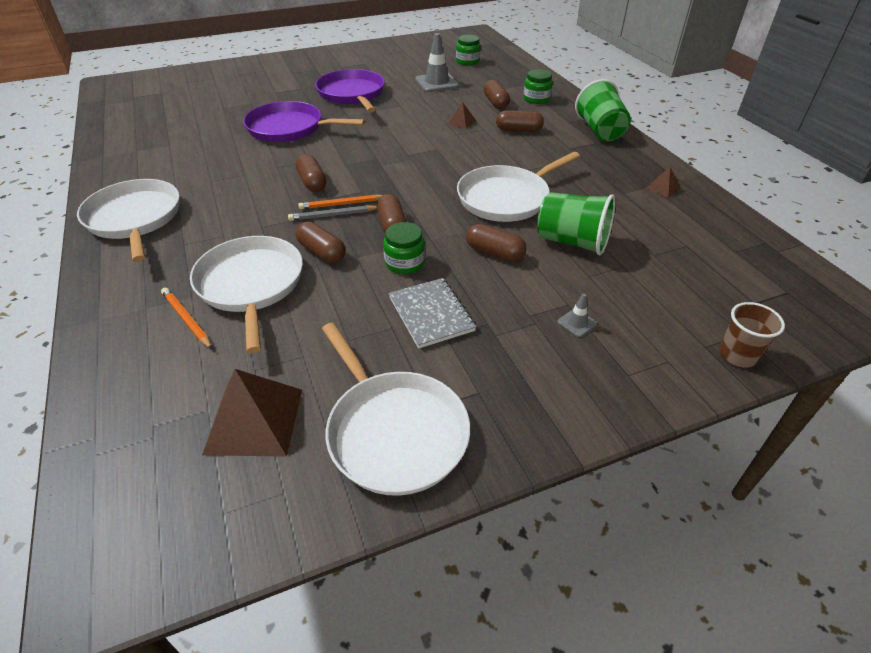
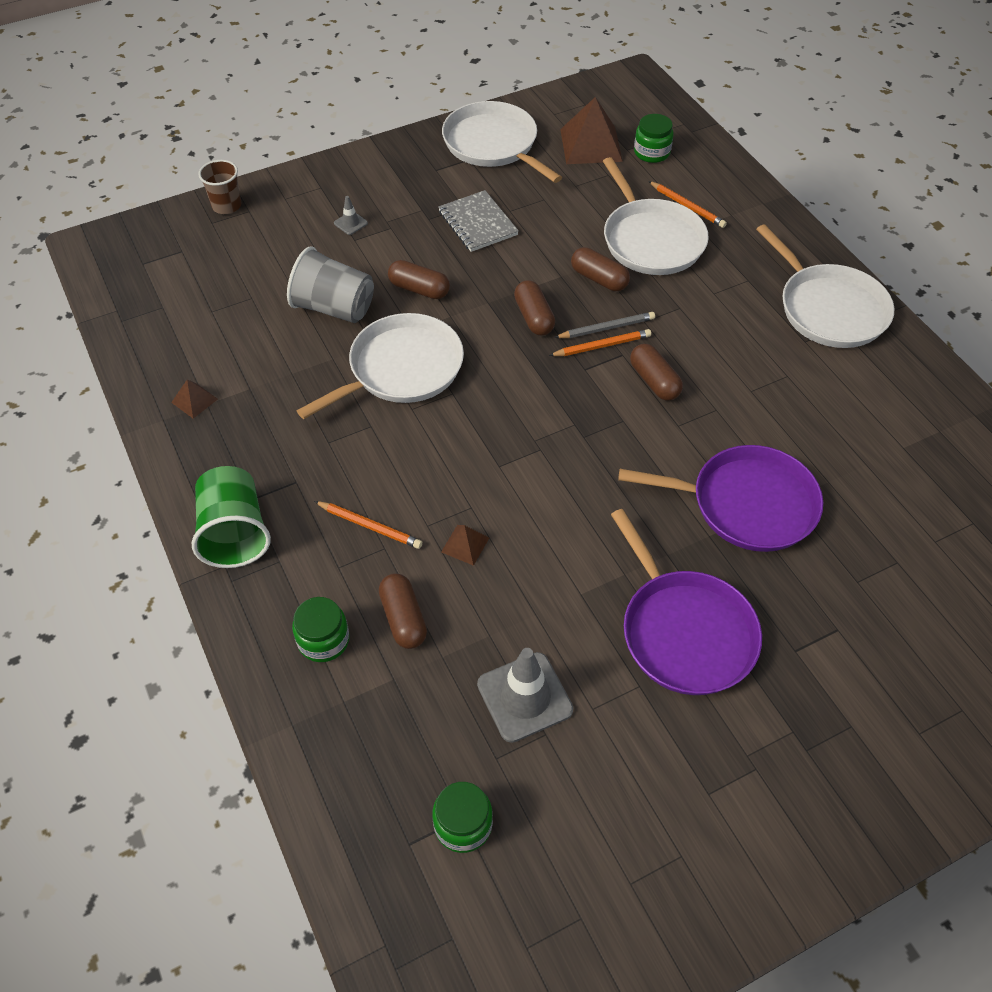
camera: 175 degrees right, 10 degrees up
(404, 262) = (511, 272): green jar -> green jar (651, 152)
(518, 130) = (370, 526): brown capsule -> orange pencil
(572, 242) = (334, 308): green cup -> grey cup

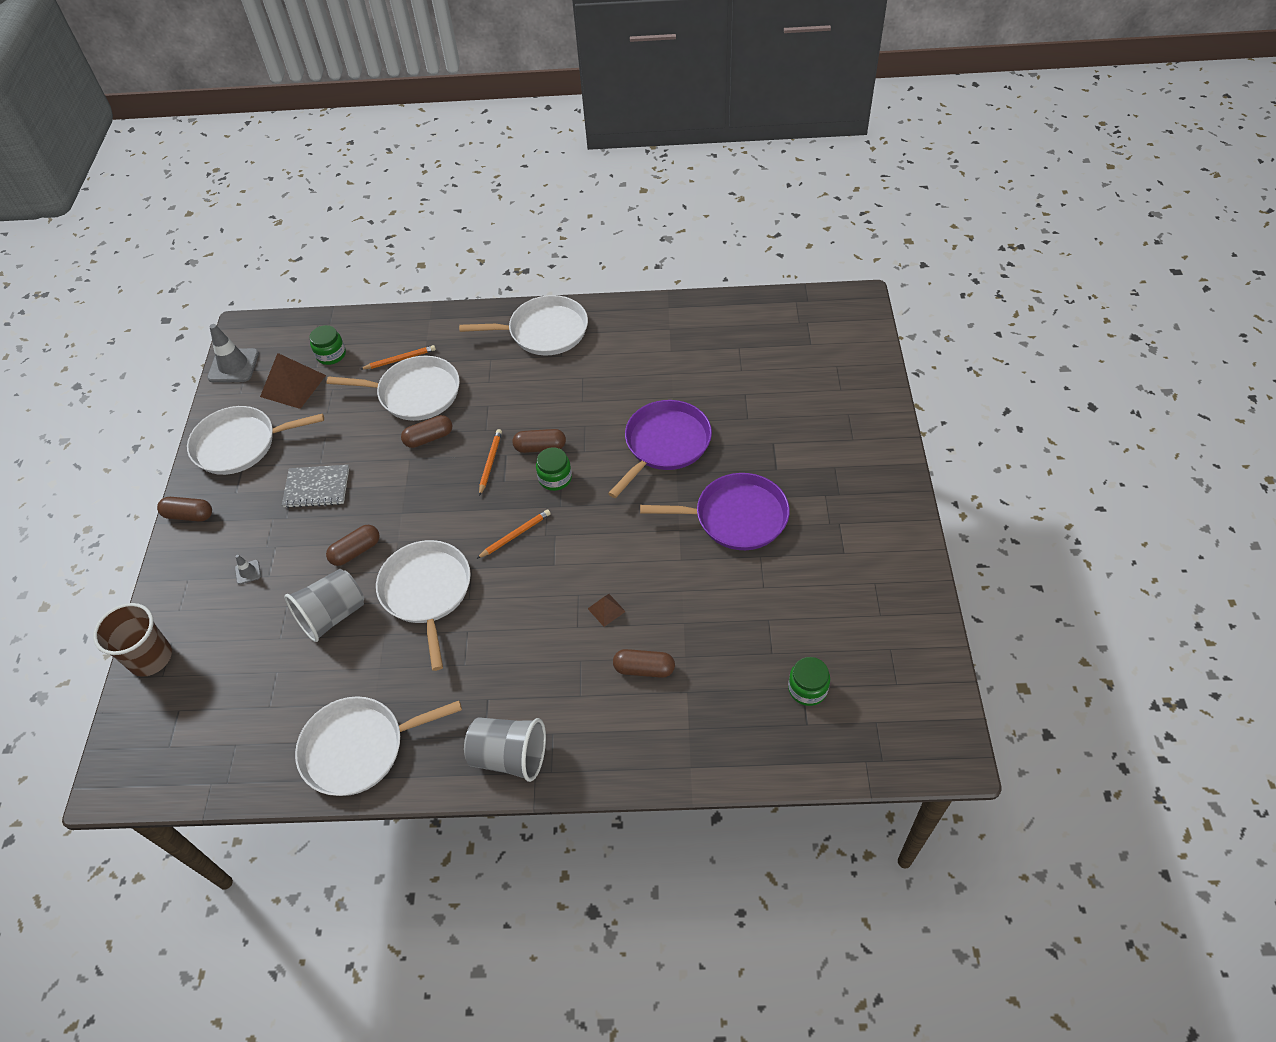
camera: 60 degrees left, 0 degrees up
(194, 400) = (359, 748): brown pyramid -> white pan
(226, 205) = (150, 658): brown cup -> brown cup, size x1.52
(235, 533) = (509, 756): green cup -> grey cup
(323, 640) = (635, 725): green jar -> green jar (555, 478)
(370, 526) = (557, 663): orange pencil -> orange pencil (515, 535)
(524, 697) = (738, 620): grey traffic cone -> grey traffic cone (233, 366)
(534, 317) = (436, 491): brown capsule -> brown capsule (189, 515)
(606, 328) = (476, 453): grey pencil -> none

